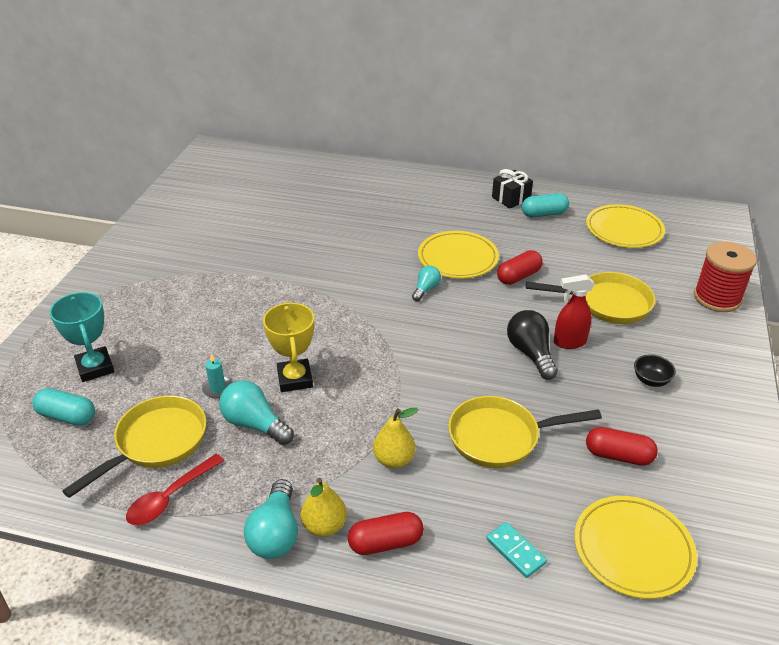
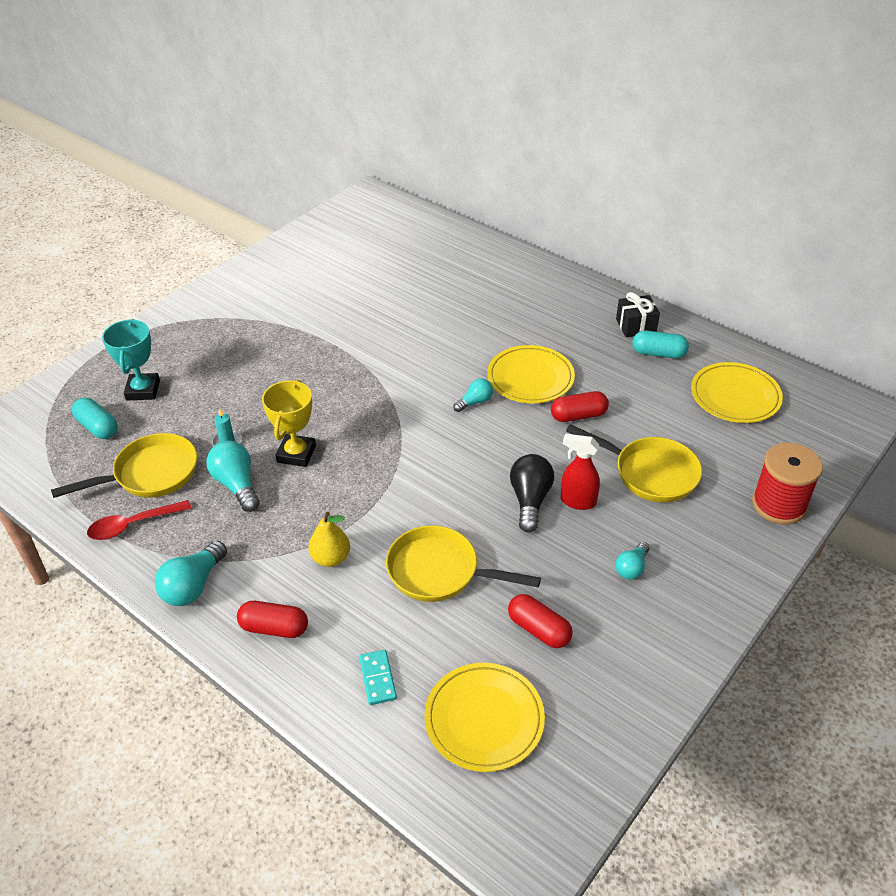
camera: 25 degrees right, 5 degrees up
(324, 526) = (235, 594): yellow pear -> none
(651, 380) = (631, 568): black bowl -> turquoise light bulb

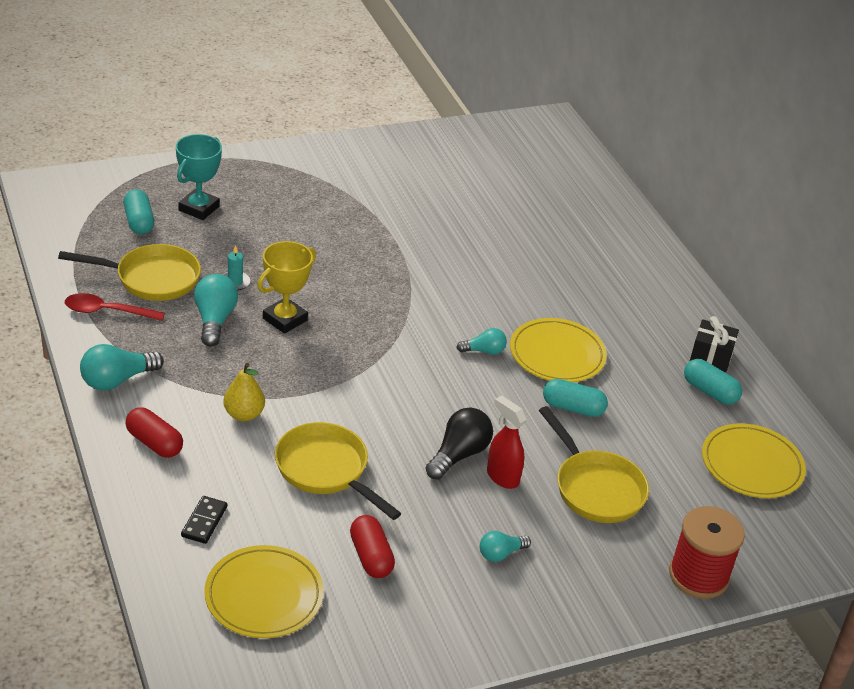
camera: 25 degrees right, 5 degrees down
(377, 678) = (204, 521): turquoise domino -> black domino
(578, 415) = (573, 408): red capsule -> turquoise capsule

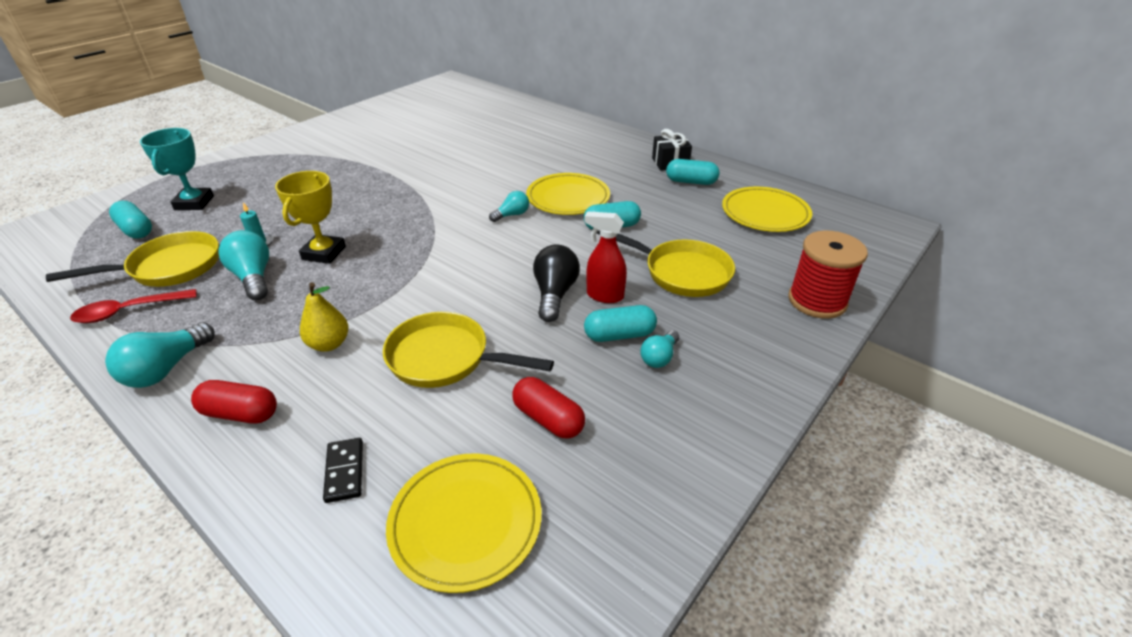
camera: 25 degrees left, 0 degrees up
(484, 519) = (619, 335): none -> turquoise capsule

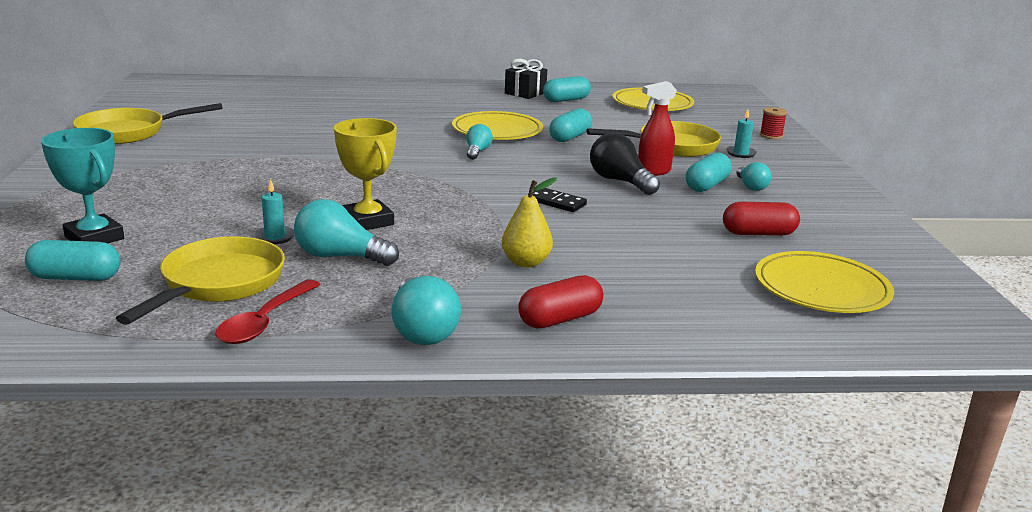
camera: 45 degrees left, 15 degrees down
(344, 471) = (706, 305): black domino -> black domino (556, 202)
(445, 358) = (631, 235): yellow pan -> yellow pan (128, 132)
(734, 310) = (741, 153): none -> turquoise candle
(817, 301) = (771, 136): red spool -> red spool, size x0.48

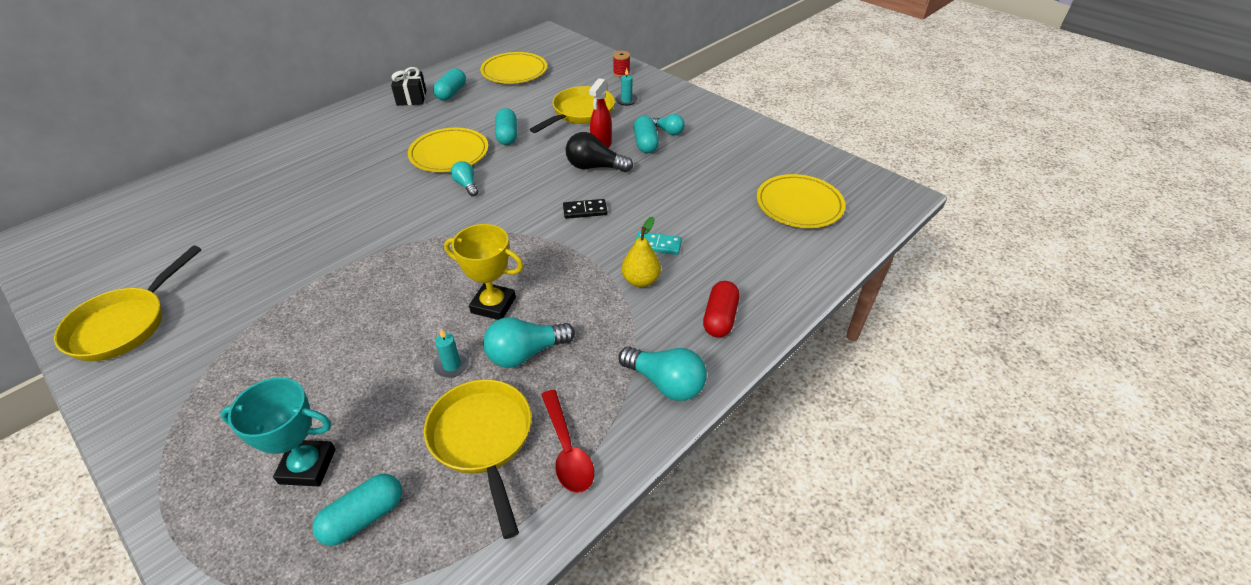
camera: 40 degrees left, 20 degrees up
(588, 249) = (657, 245): none -> turquoise domino
(758, 233) = (721, 175): red capsule -> none

